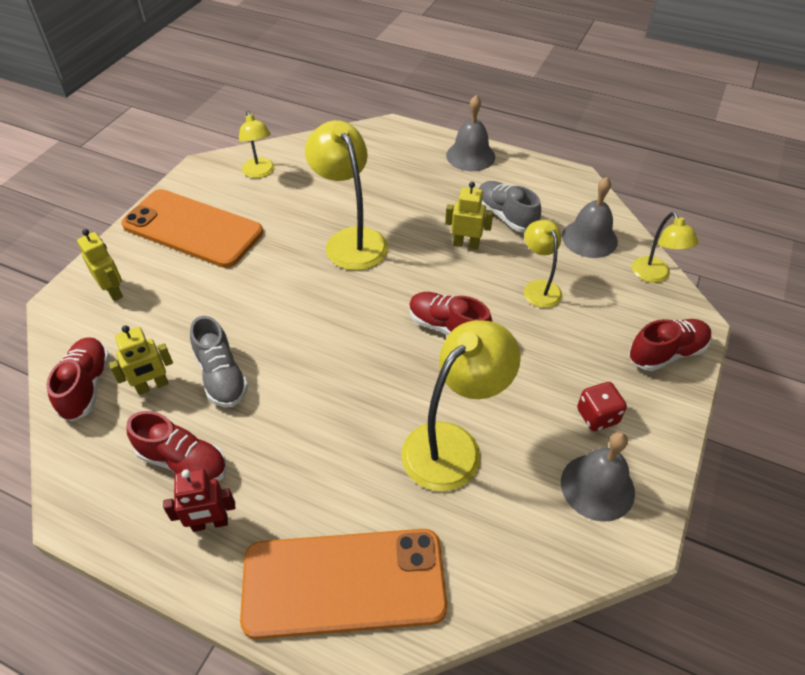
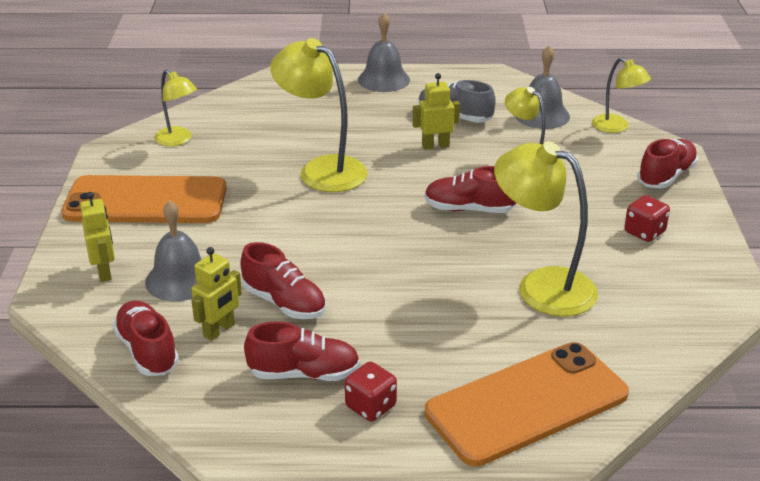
camera: 25 degrees left, 15 degrees down
(113, 291) = (104, 272): yellow robot -> yellow robot turned 45 degrees clockwise
(210, 523) = (371, 406): red robot -> red dice
(221, 376) = (284, 303): grey shoe -> red shoe
(453, 445) = (542, 286): yellow lamp -> yellow lamp turned 75 degrees counterclockwise
(597, 487) = (680, 276): grey bell -> grey bell (180, 279)

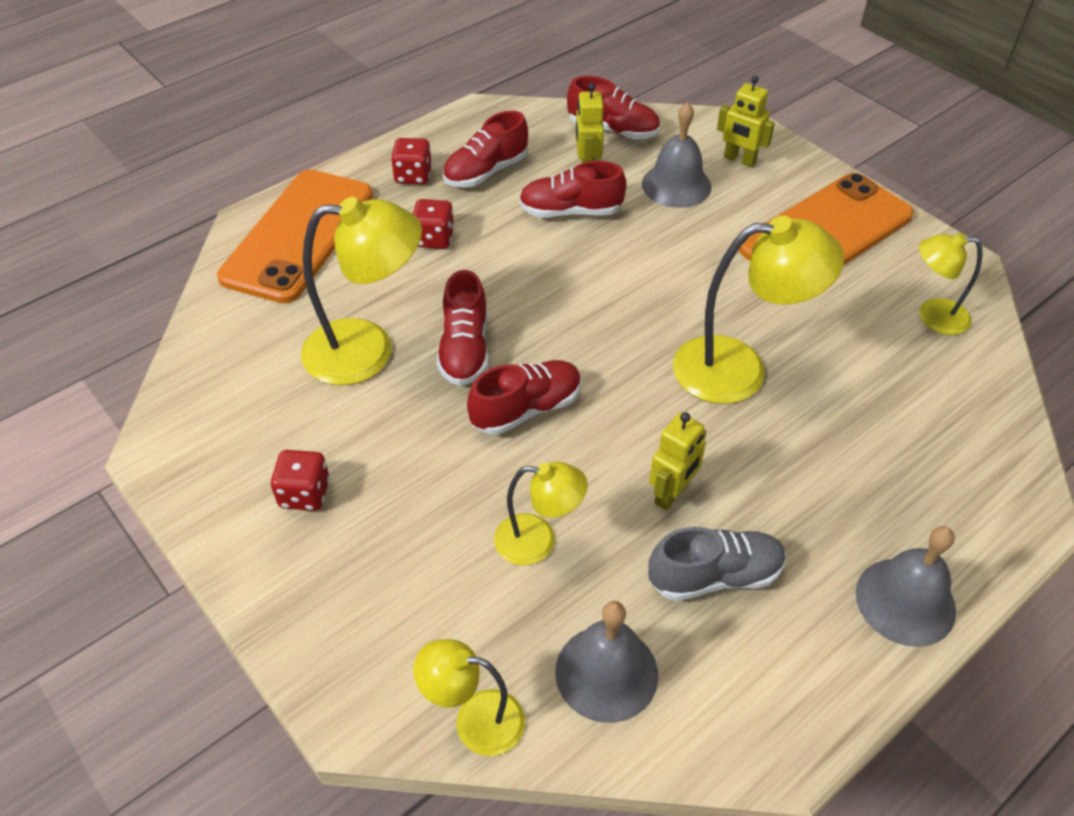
camera: 140 degrees right, 15 degrees up
(414, 338) = (434, 239): none -> red dice
(666, 176) = (332, 632): red shoe -> red shoe (464, 349)

